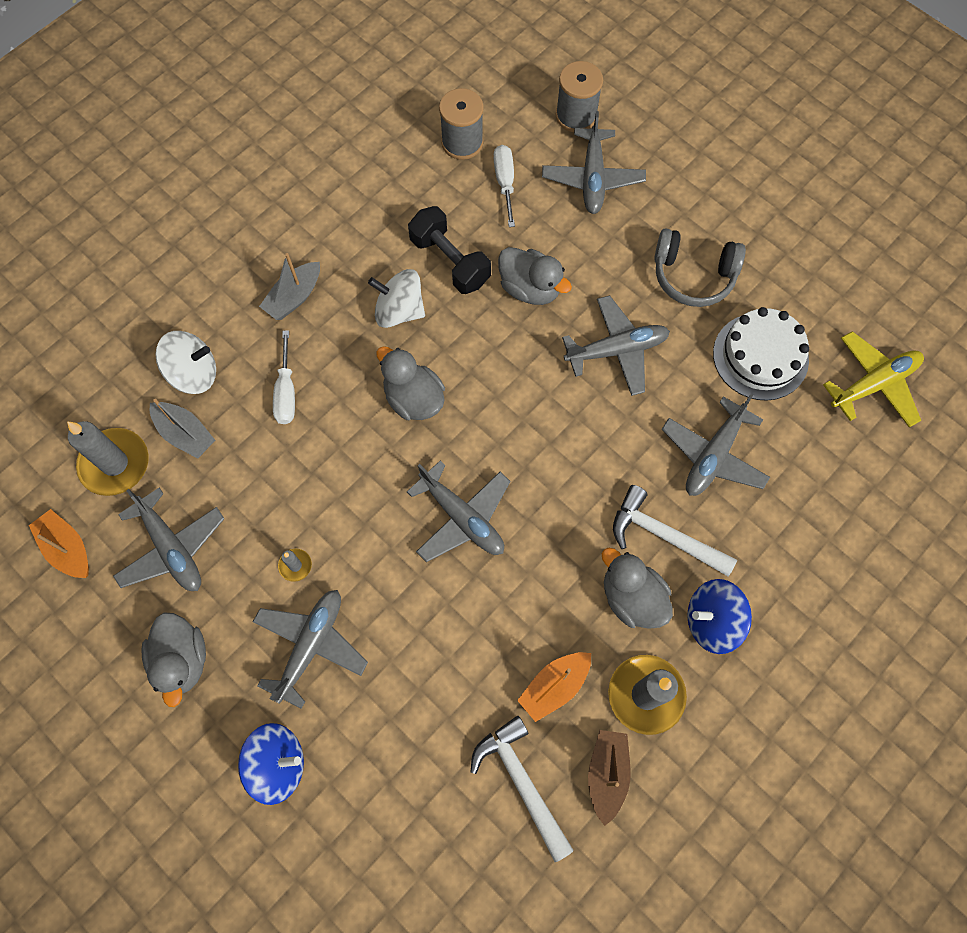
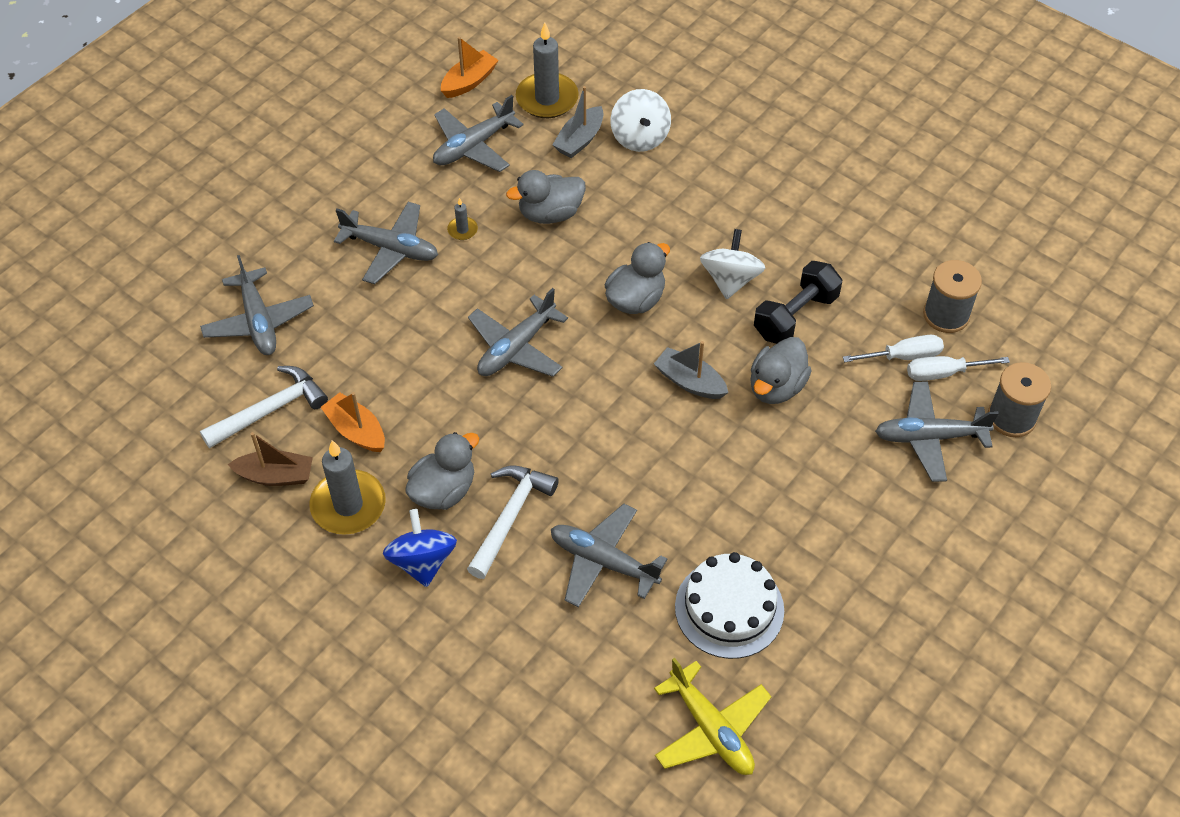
camera: 85 degrees right, 15 degrees down
(182, 660) = (377, 166): grey duck -> grey duck (550, 213)
(278, 764) = (291, 239): blue spinning top -> none
(286, 392) = (630, 204): white screwdriver -> white screwdriver (943, 373)
(294, 297) = (730, 198): grey boat -> grey boat (690, 381)
(616, 350) = (715, 468): grey plane -> grey plane (258, 321)
(693, 275) = (822, 539): grey headphones -> none

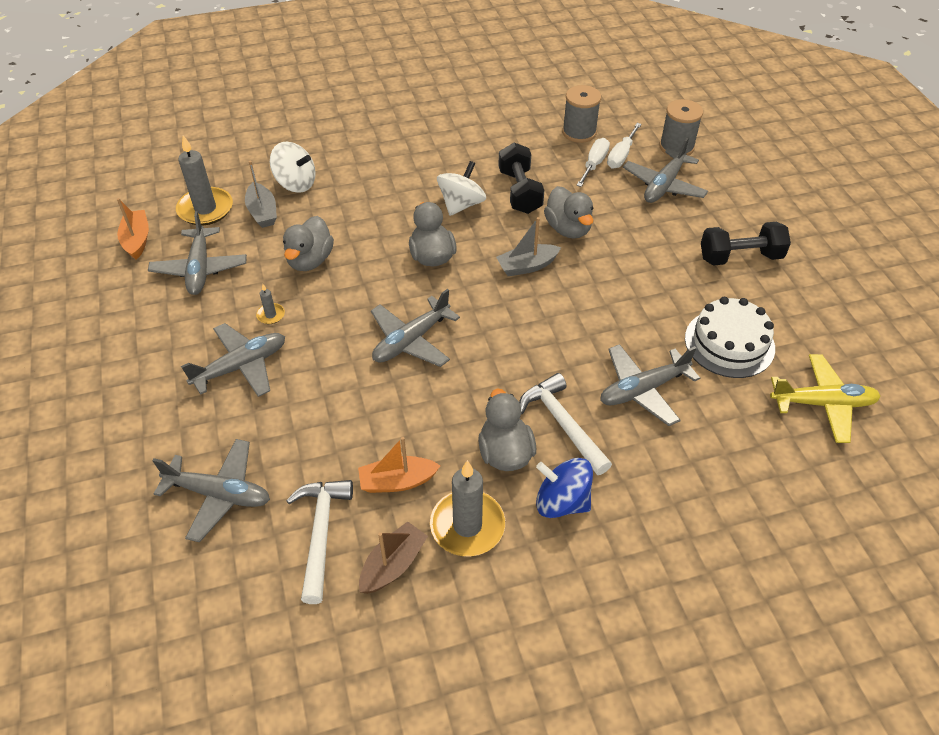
camera: 55 degrees left, 5 degrees down
(516, 347) = (411, 340): grey plane -> grey plane turned 60 degrees clockwise
(730, 279) = (461, 204): white spinning top -> white spinning top turned 75 degrees clockwise
(873, 563) = (740, 257): none -> black dumbbell

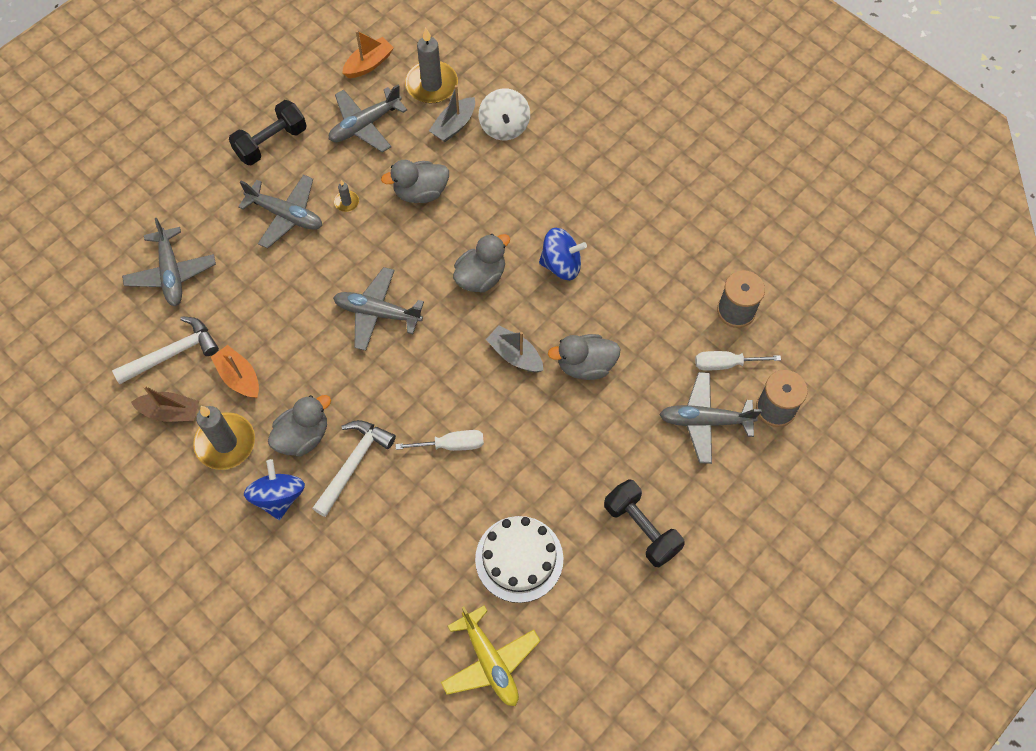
camera: 60 degrees right, 15 degrees up
(461, 204) = (561, 264): white spinning top -> blue spinning top
(520, 192) = (610, 302): black dumbbell -> black dumbbell (271, 143)
(568, 229) = (585, 365): grey duck -> grey duck turned 45 degrees clockwise
(594, 164) = (694, 346): white screwdriver -> white screwdriver (451, 445)
(643, 390) = (423, 509): grey plane -> none

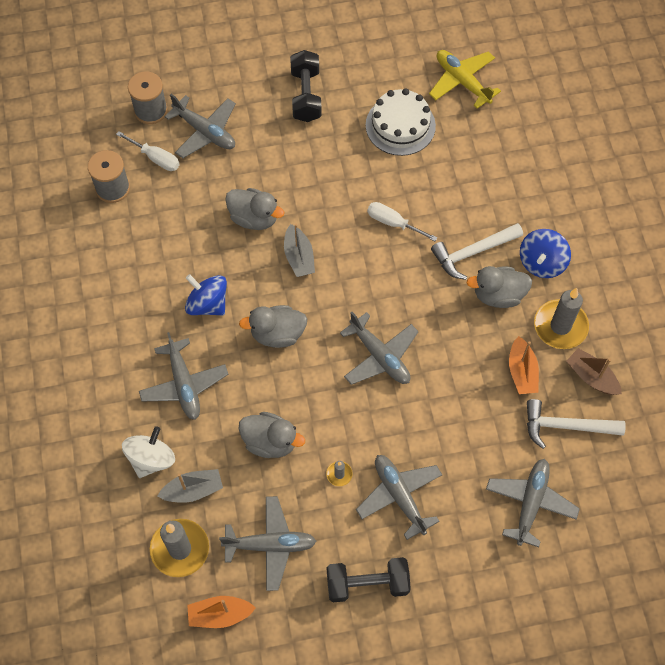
camera: 145 degrees left, 0 degrees up
(490, 661) = (462, 82): yellow plane -> yellow plane turned 45 degrees counterclockwise
(526, 192) = (184, 384): none -> grey plane

